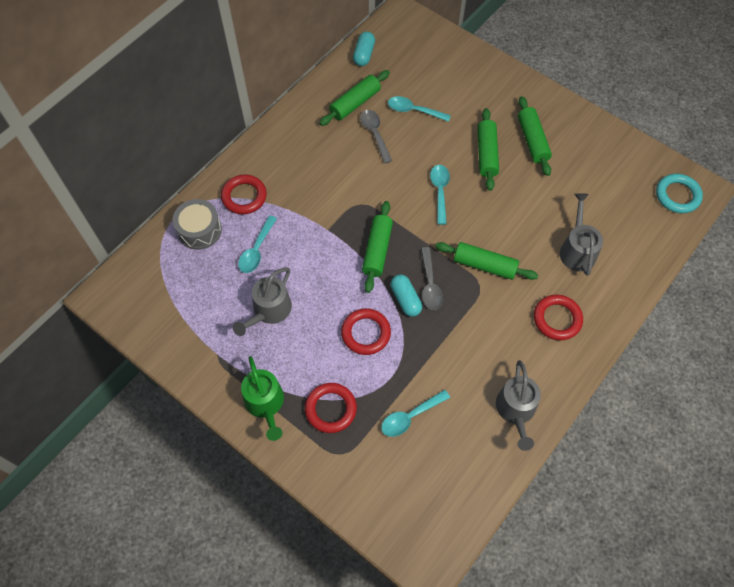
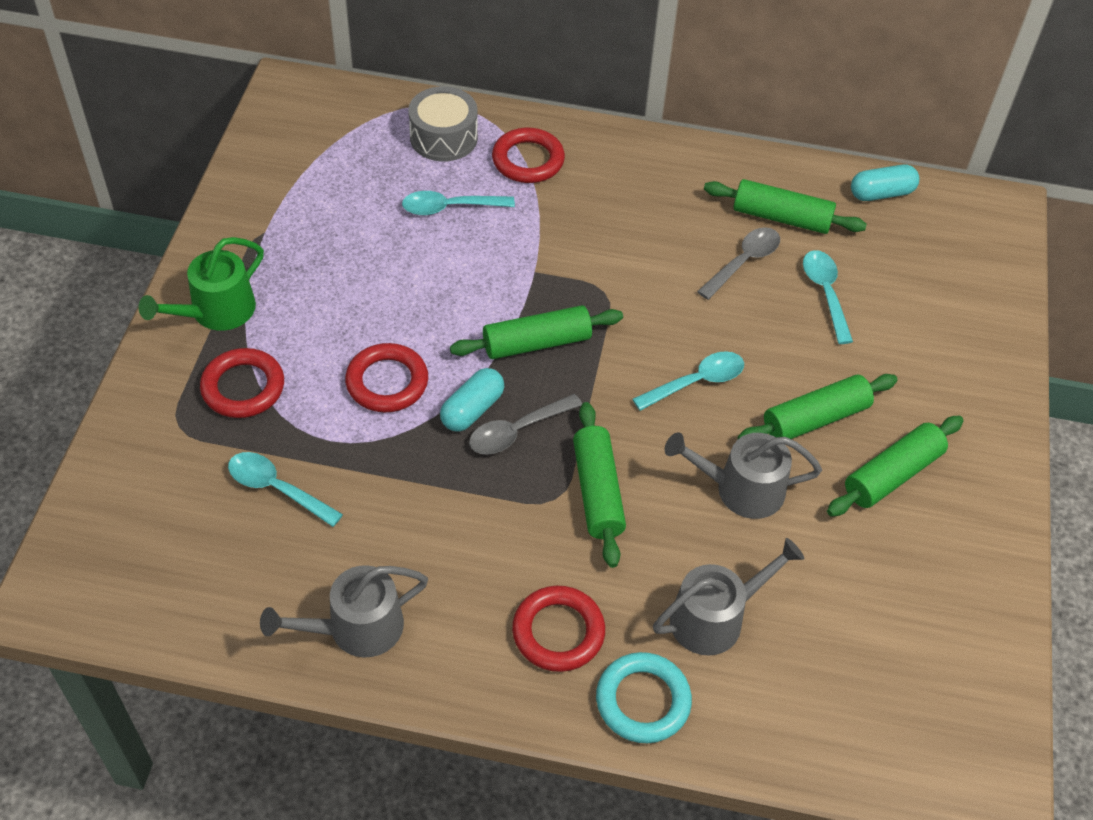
camera: 60 degrees right, 10 degrees down
(269, 311) = (362, 259): grey watering can -> grey watering can (741, 489)
(677, 195) = (947, 751): turquoise ring -> turquoise ring (643, 701)

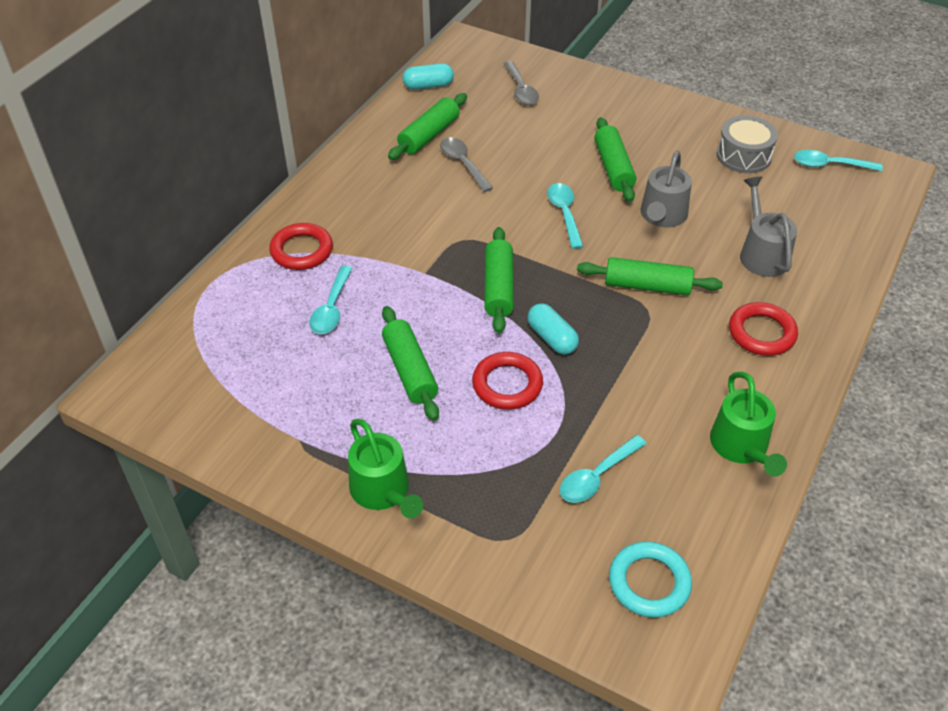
camera: 70 degrees left, 5 degrees down
(243, 387) = (480, 484): red ring -> none
(356, 628) = (741, 446): grey watering can -> green watering can
(443, 137) = (246, 296): grey drum -> grey drum (743, 156)
(517, 431) = (580, 317): grey spoon -> grey spoon (521, 90)
(643, 701) = (821, 303): turquoise ring -> turquoise ring (649, 582)
(825, 293) = (507, 134): turquoise spoon -> turquoise spoon (829, 165)
(881, 193) = (428, 86): turquoise capsule -> turquoise capsule turned 75 degrees clockwise
(892, 474) = (667, 148): green rolling pin -> green rolling pin (410, 370)

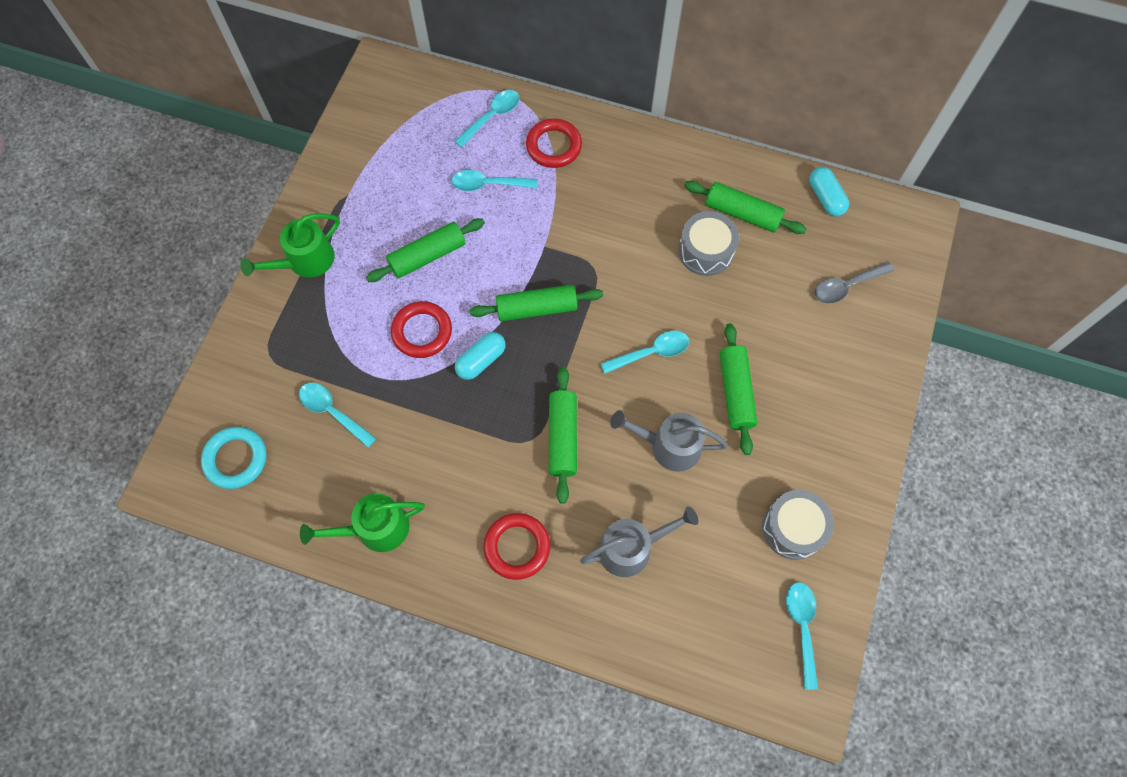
camera: 80 degrees right, 20 degrees up
(241, 295) = (492, 117): none -> turquoise spoon
(463, 163) = (705, 251): grey spoon -> grey drum
(613, 168) = (735, 392): green rolling pin -> green rolling pin turned 75 degrees counterclockwise

